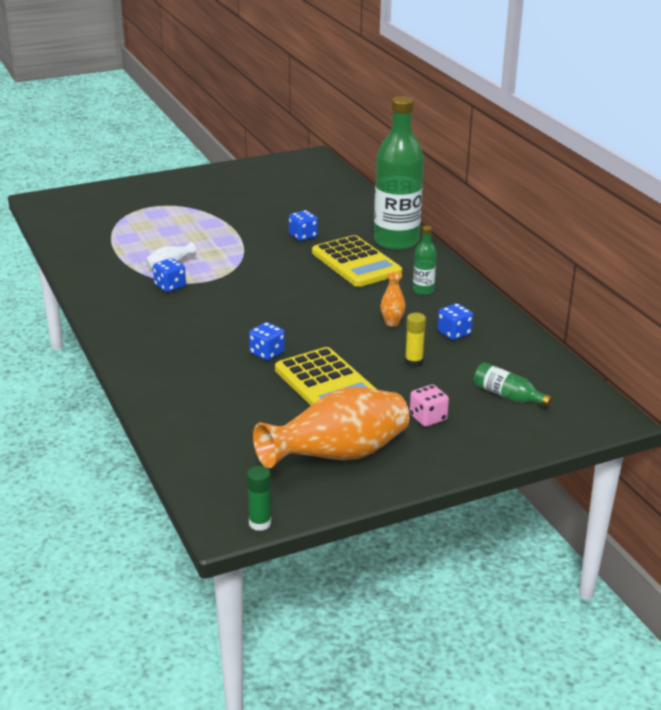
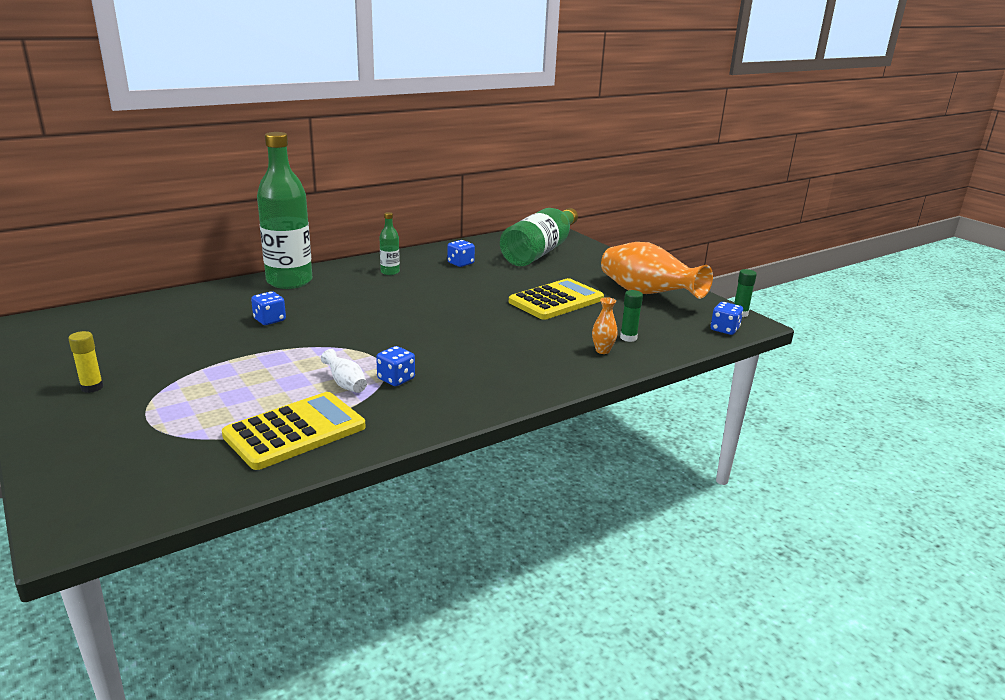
camera: 100 degrees left, 5 degrees down
(212, 416) = (628, 338): none -> green glue stick
(267, 353) = (519, 323): blue dice -> blue dice (724, 329)
(356, 263) = (336, 296): yellow calculator -> yellow calculator (295, 431)
(392, 323) = (450, 282): orange vase -> orange vase (602, 351)
(413, 362) = (509, 275): yellow glue stick -> yellow glue stick (92, 387)
(428, 418) = (582, 271): pink dice -> none
(507, 395) = (540, 251): green bottle -> green bottle, size x2.29

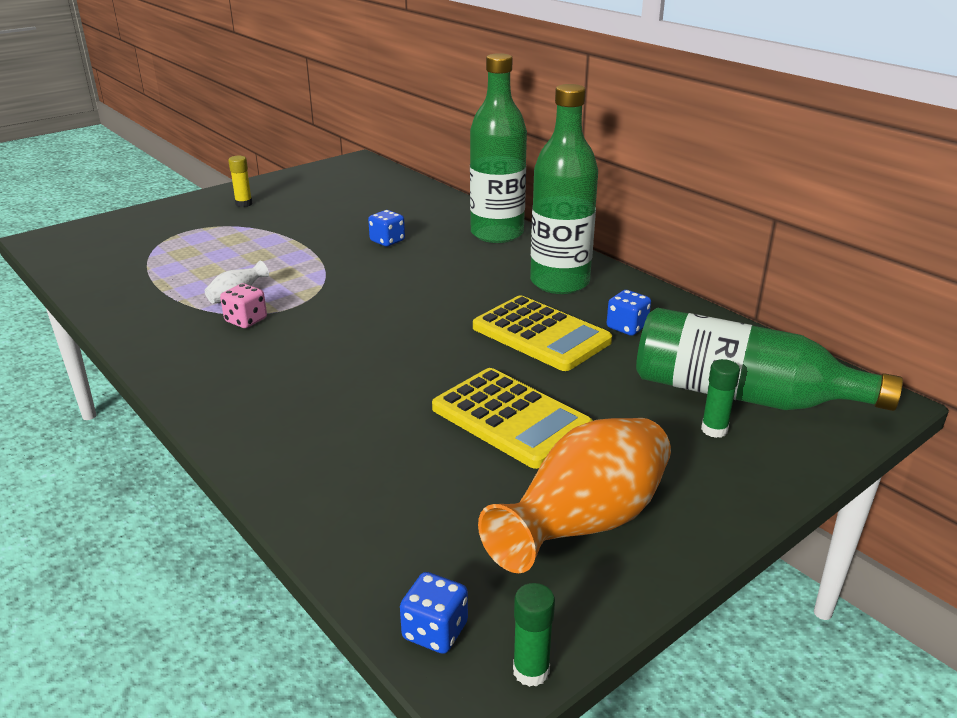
camera: 85 degrees right, 5 degrees up
(295, 431) = (148, 287): yellow calculator -> yellow calculator (541, 334)
(390, 272) = (559, 282): green bottle -> green bottle, size x2.29
(396, 379) = (246, 320): blue dice -> pink dice
(602, 351) = (325, 466): orange vase -> none
(628, 338) = (375, 494): green glue stick -> green glue stick (714, 430)

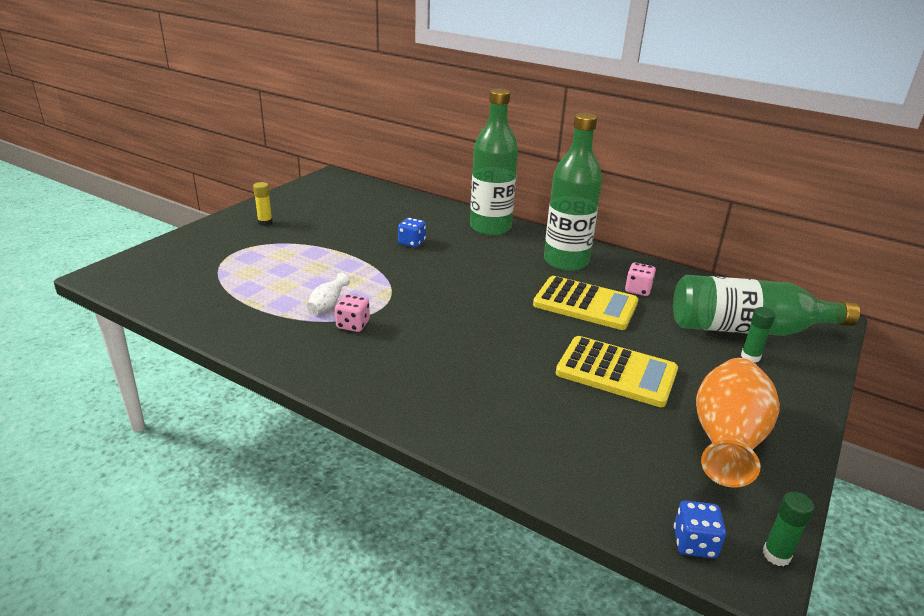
camera: 20 degrees left, 0 degrees up
(627, 327) = (638, 290): blue dice -> pink dice

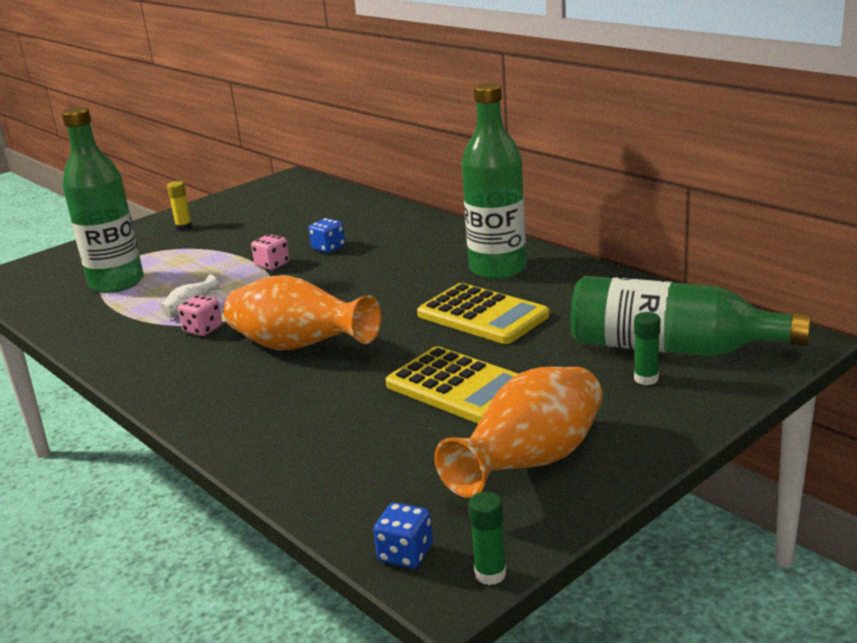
camera: 20 degrees right, 5 degrees down
(454, 340) = (299, 348): none -> orange vase
(490, 227) = (434, 231): green bottle -> green bottle (116, 283)
(638, 290) = (563, 301): pink dice -> pink dice (272, 265)

